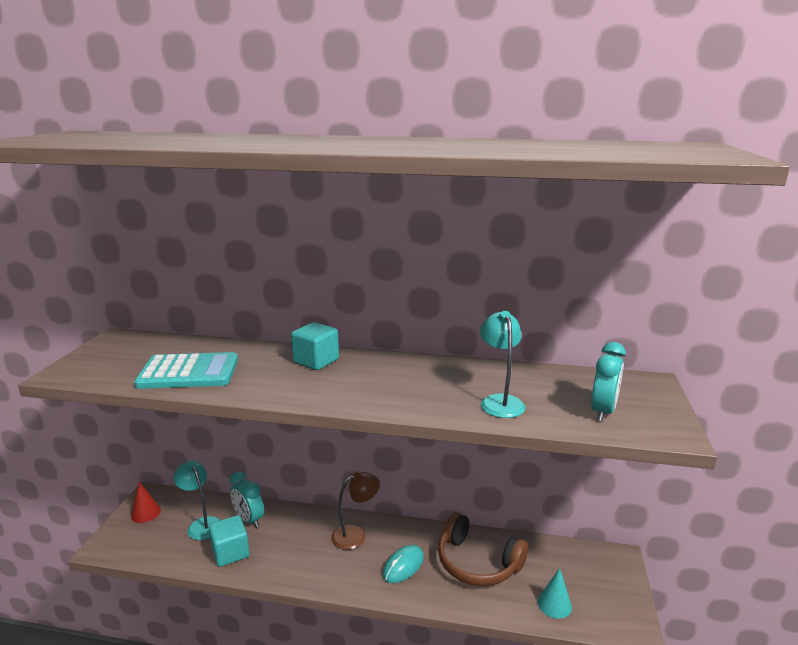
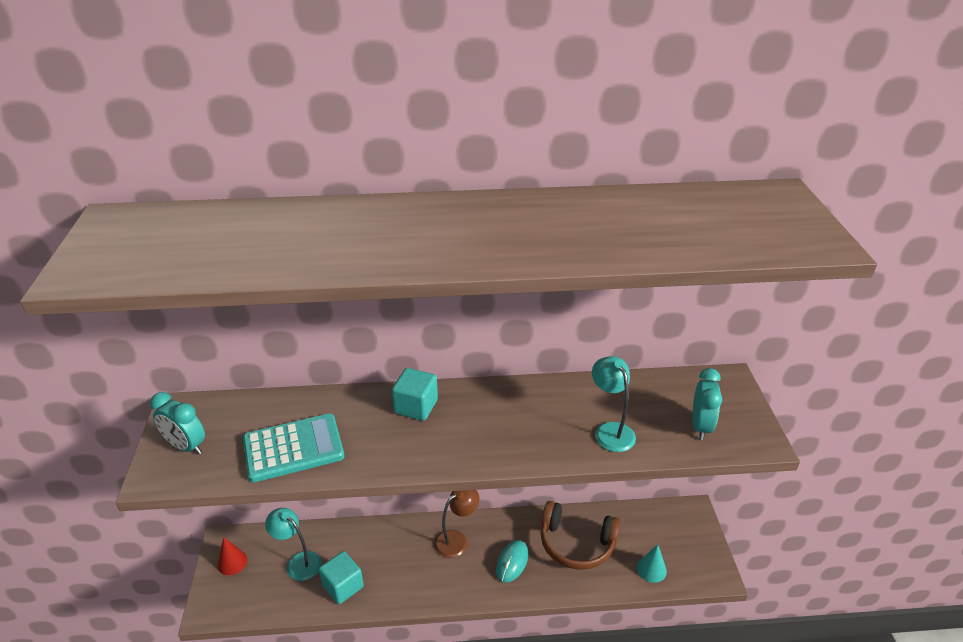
camera: 15 degrees left, 15 degrees up
(249, 520) = (345, 546): turquoise clock -> turquoise clock (186, 446)

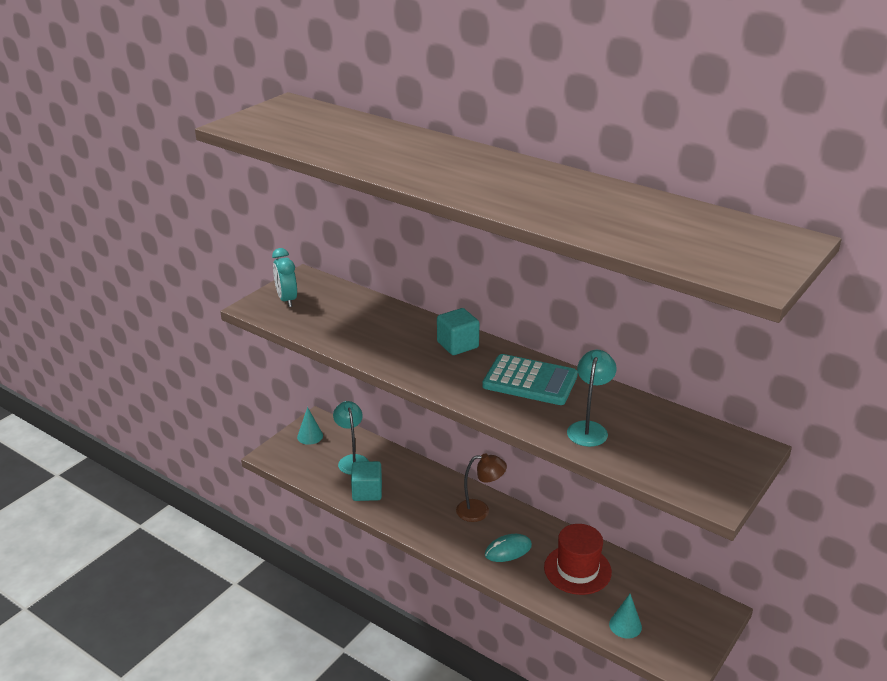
camera: 40 degrees right, 5 degrees down
(232, 562) = (310, 436): red cone -> turquoise cone
(293, 448) = (348, 330): turquoise calculator -> turquoise calculator (530, 381)
(576, 543) = (577, 569): brown headphones -> red hat
(700, 426) = (673, 464): turquoise clock -> none

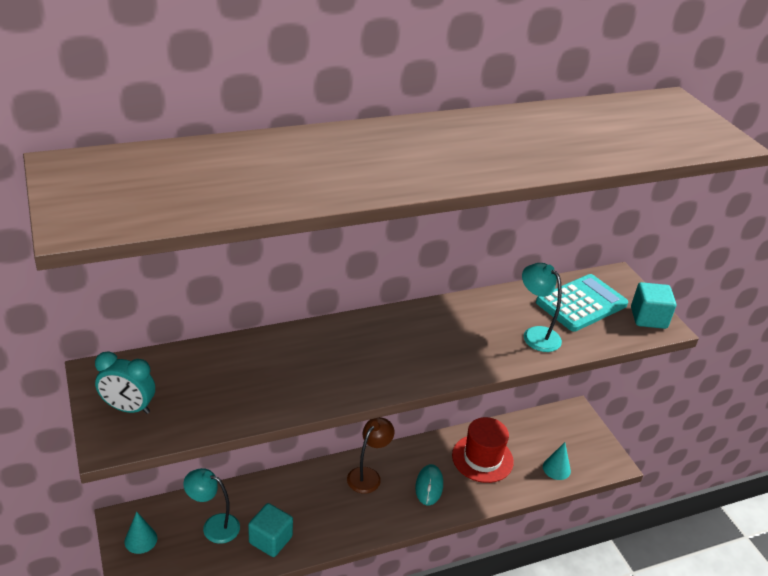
camera: 60 degrees left, 5 degrees up
(457, 345) = (348, 337): turquoise cube -> turquoise cube (648, 318)
(530, 381) = (444, 328): turquoise calculator -> turquoise calculator (581, 303)

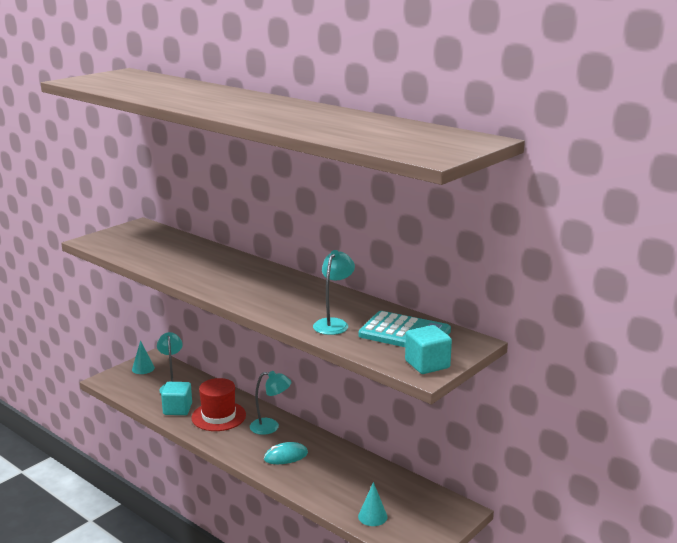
camera: 65 degrees right, 15 degrees down
(128, 408) = (118, 237): turquoise clock -> none
(368, 475) = (270, 427): brown lamp -> turquoise lamp
(482, 458) = (343, 473): red hat -> red hat (218, 416)

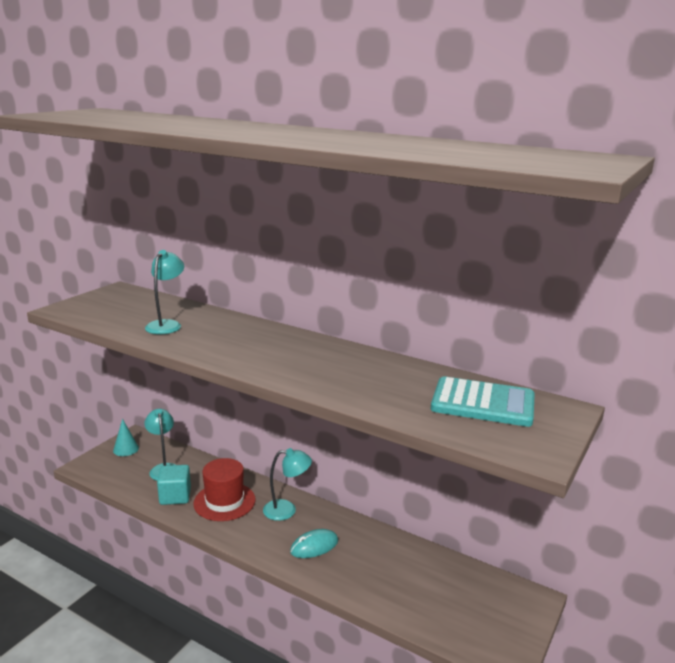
camera: 10 degrees left, 0 degrees up
(333, 323) = (393, 395): turquoise lamp -> turquoise lamp (167, 325)
(372, 516) = (438, 618): turquoise cone -> none
(427, 364) = (535, 443): turquoise cube -> none

